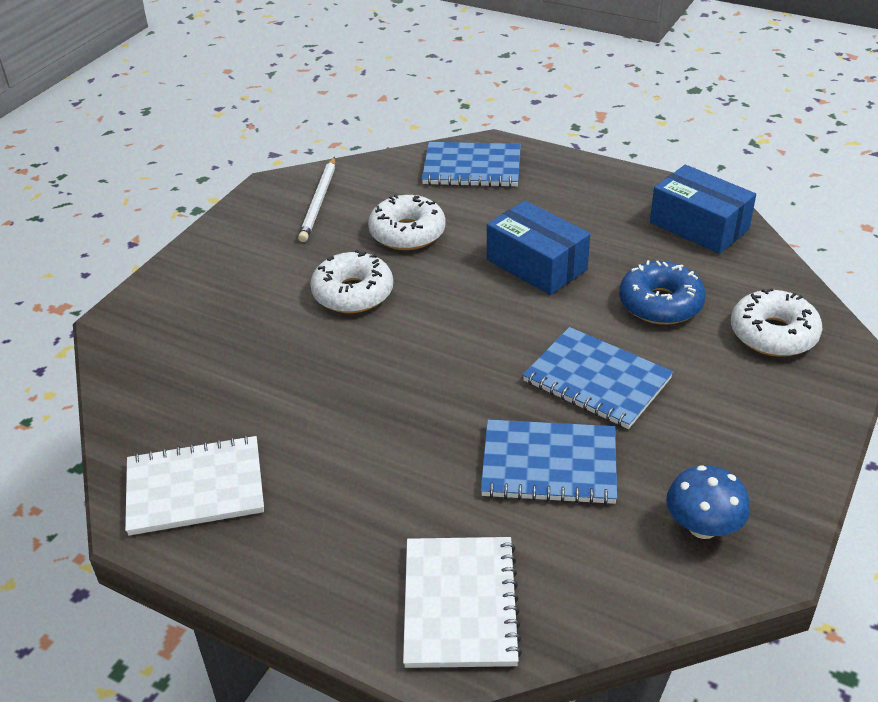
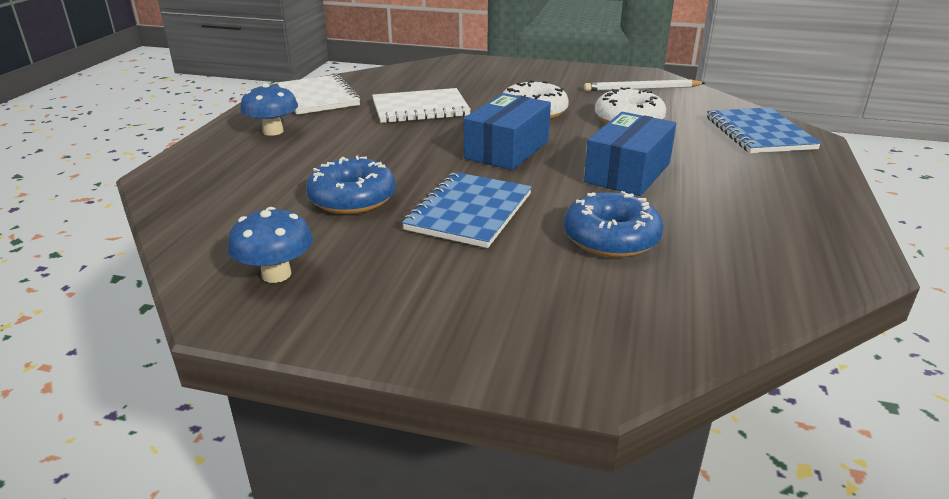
camera: 75 degrees right, 10 degrees down
(317, 539) = (273, 131): none -> blue mushroom
(460, 603) = (207, 178): white notebook -> white notebook (420, 108)
(549, 464) = (352, 198): blue notebook -> blue donut
(699, 226) = (788, 256): blue box -> blue box (507, 150)
(773, 334) = (602, 314): white donut -> none

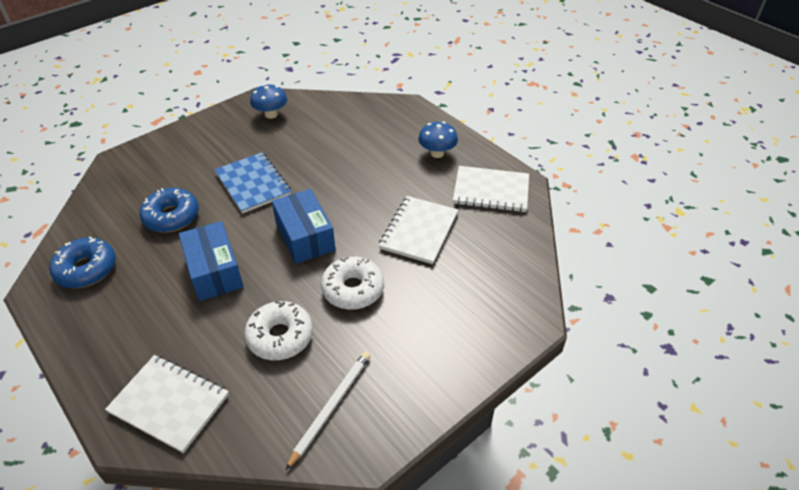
camera: 125 degrees right, 15 degrees up
(352, 198) = (312, 153): blue donut -> blue donut (86, 269)
(759, 133) = (169, 404): blue notebook -> white notebook

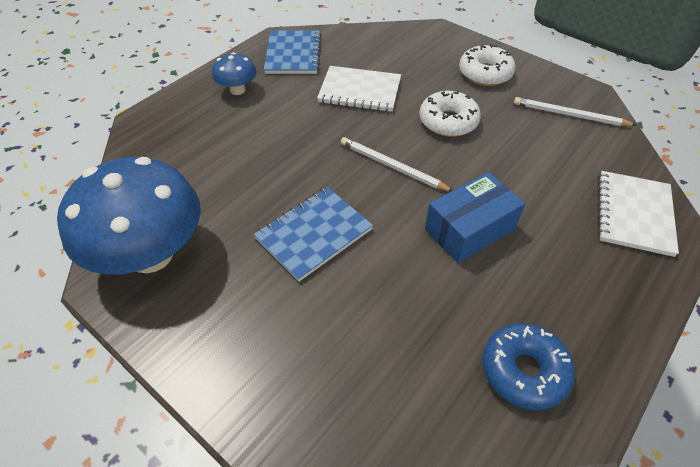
camera: 100 degrees left, 5 degrees up
(171, 217) = (397, 305): blue donut -> none
(271, 114) = (151, 254): blue mushroom -> blue mushroom, size x2.17
(280, 336) = (523, 157): white donut -> white donut (485, 73)
(305, 237) = (392, 166): blue box -> white pencil
(491, 190) = (293, 54): white notebook -> blue notebook

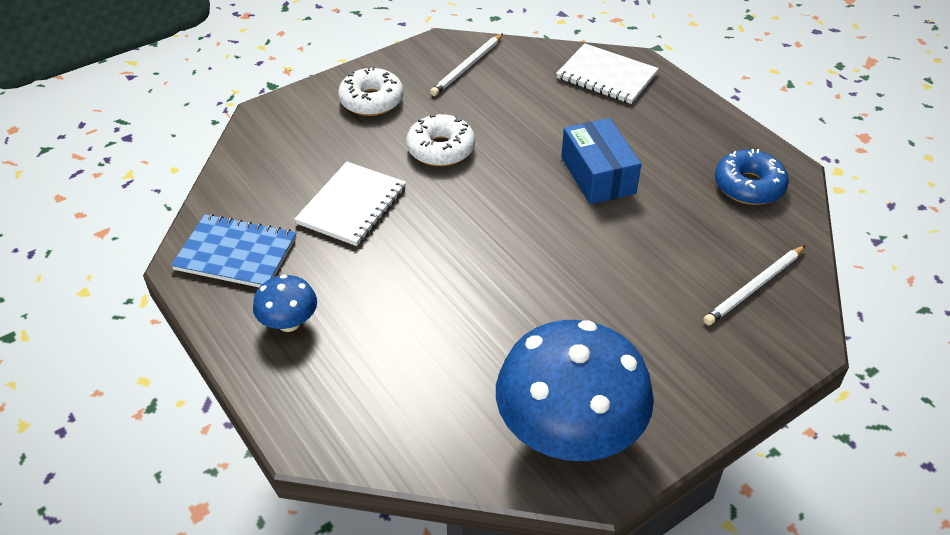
camera: 75 degrees left, 5 degrees down
(314, 234) = (575, 286): blue notebook -> none
(392, 166) = (495, 207): white pencil -> white pencil (754, 287)

